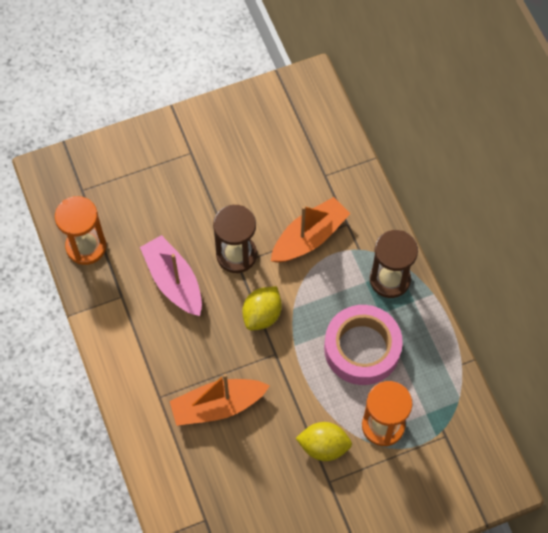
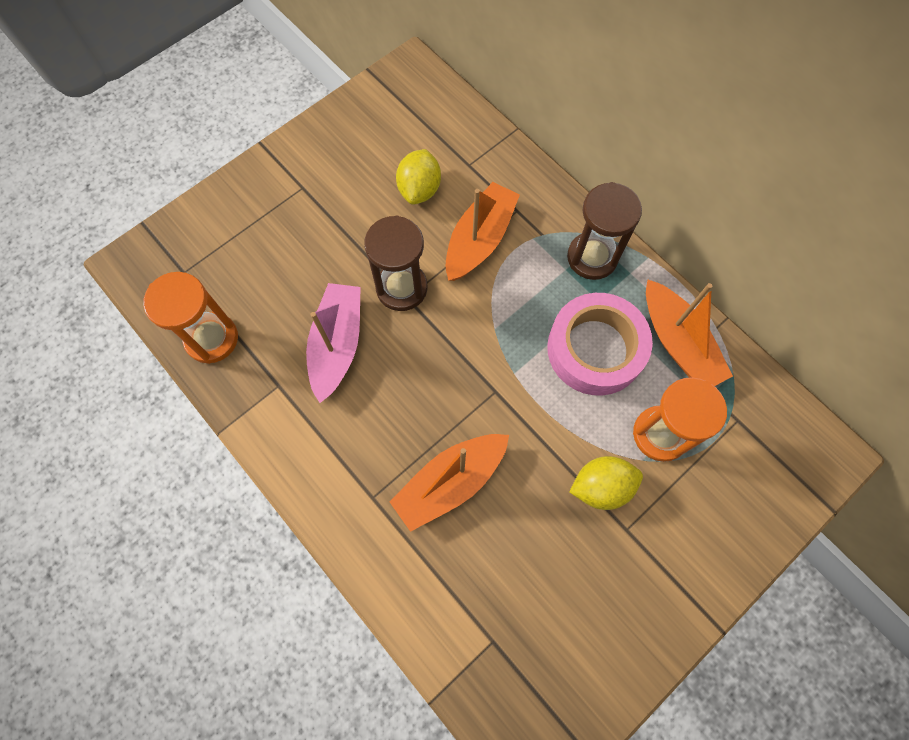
camera: 20 degrees left, 5 degrees up
(174, 281) = (337, 345): pink boat -> pink boat turned 60 degrees clockwise
(262, 315) = (460, 349): yellow lemon -> yellow lemon (419, 189)
(426, 365) = (678, 343): none -> orange boat

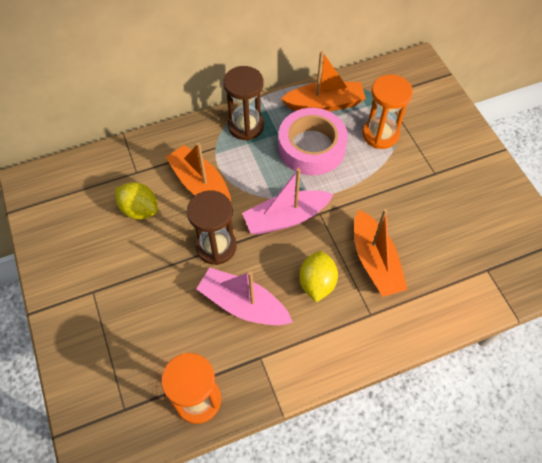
camera: 70 degrees left, 10 degrees down
(472, 353) = (286, 218): none -> pink boat
(601, 486) = (404, 176): yellow lemon -> yellow lemon (317, 283)

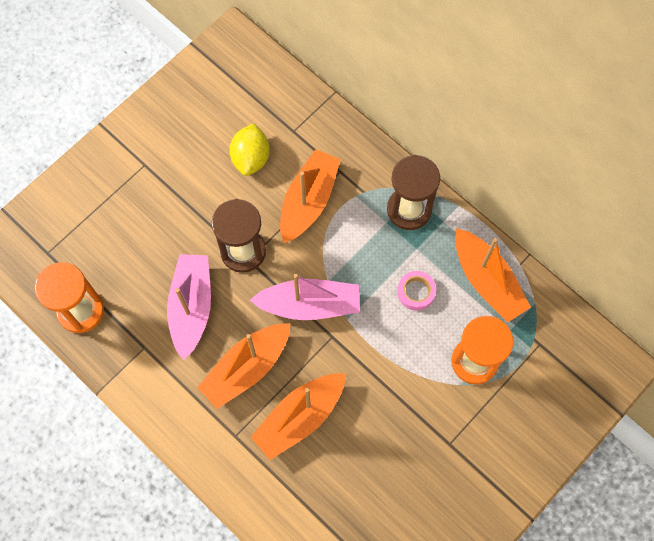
camera: 65 degrees right, 10 degrees up
(286, 218) = (309, 304): pink boat -> pink boat turned 135 degrees clockwise
(311, 147) = (416, 292): pink tape -> pink tape, size x0.45
(317, 283) = (247, 368): yellow lemon -> orange boat

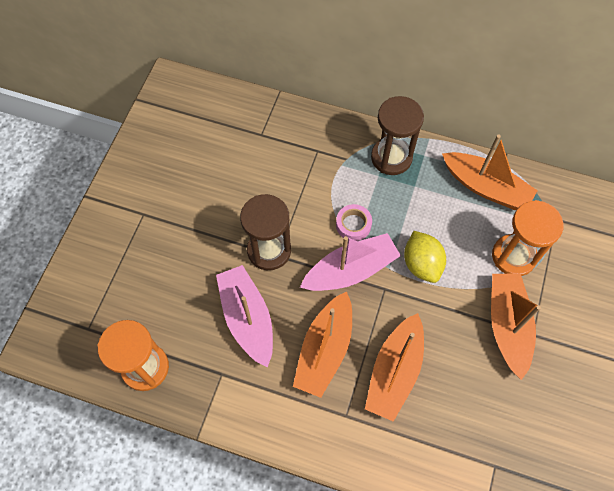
camera: 25 degrees left, 5 degrees down
(251, 158) = (236, 170): yellow lemon -> yellow lemon (421, 264)
(308, 201) = (304, 185): orange boat -> orange boat (507, 326)
(416, 292) = (434, 221): pink tape -> pink tape (353, 225)

